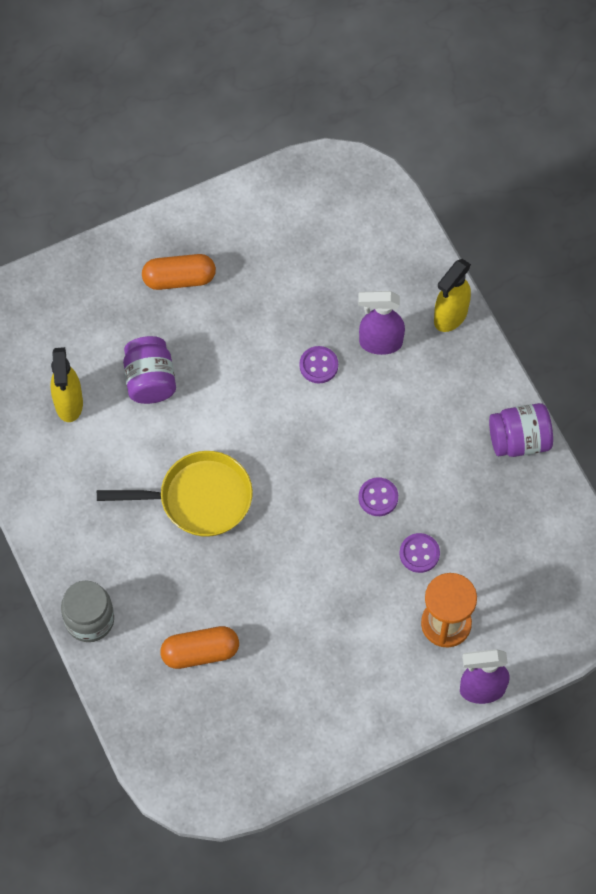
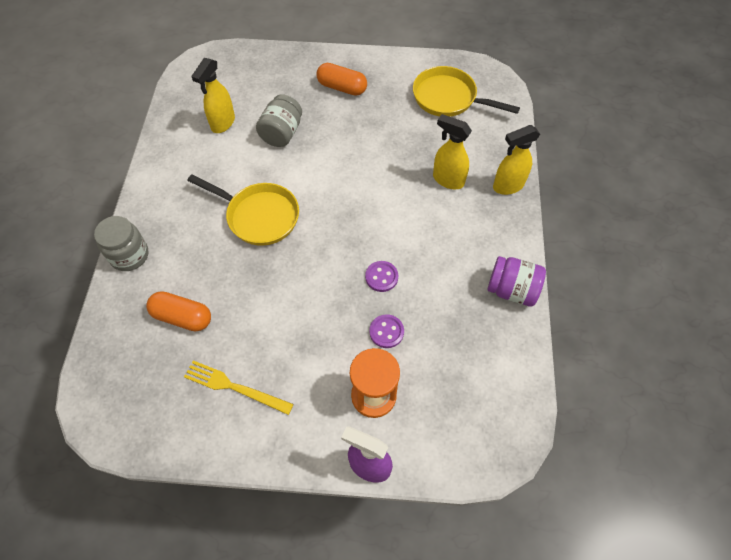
camera: 30 degrees right, 5 degrees down
(150, 380) = (282, 133): purple jar -> grey jar
(305, 691) = (234, 387): none -> yellow fork
(317, 229) = (448, 98): none -> yellow pan
(318, 365) = (396, 174): purple button -> none
(380, 343) = (447, 180): purple spray bottle -> yellow spray bottle

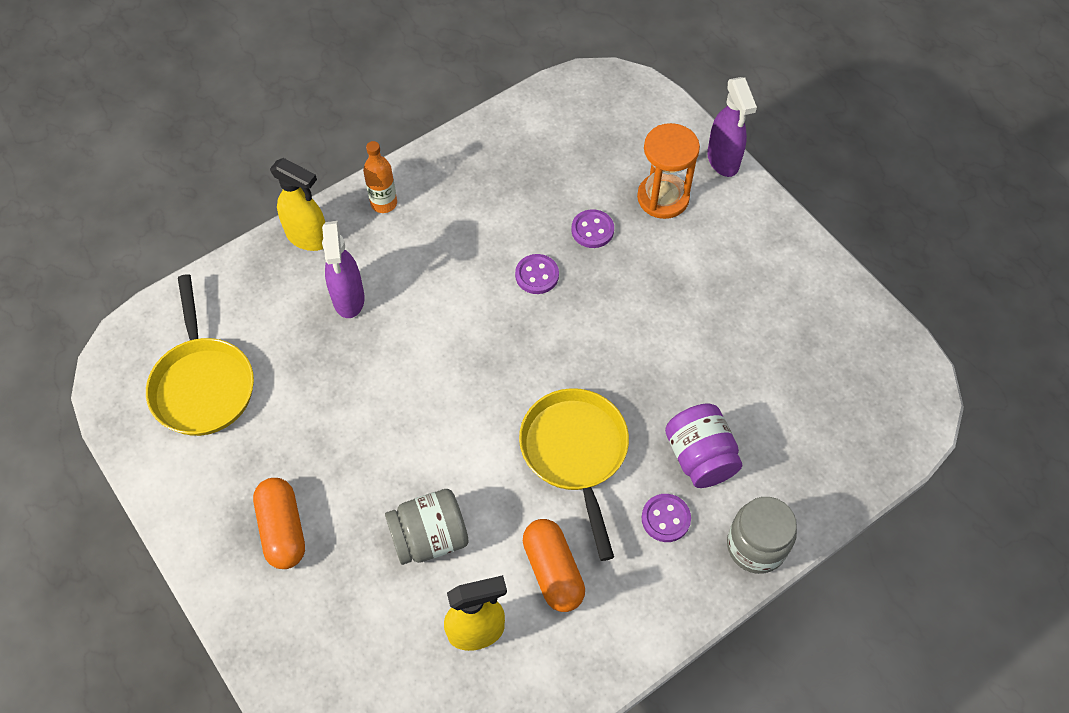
camera: 130 degrees left, 0 degrees up
(182, 317) = (760, 418): orange capsule -> orange capsule (553, 571)
(186, 228) = (665, 518): none -> purple button
(234, 387) = (771, 310): yellow fork -> none
(447, 180) = (348, 299): yellow spray bottle -> purple spray bottle
(504, 235) = (384, 203): none -> orange bottle
(512, 290) = (447, 161): purple jar -> purple jar (700, 457)

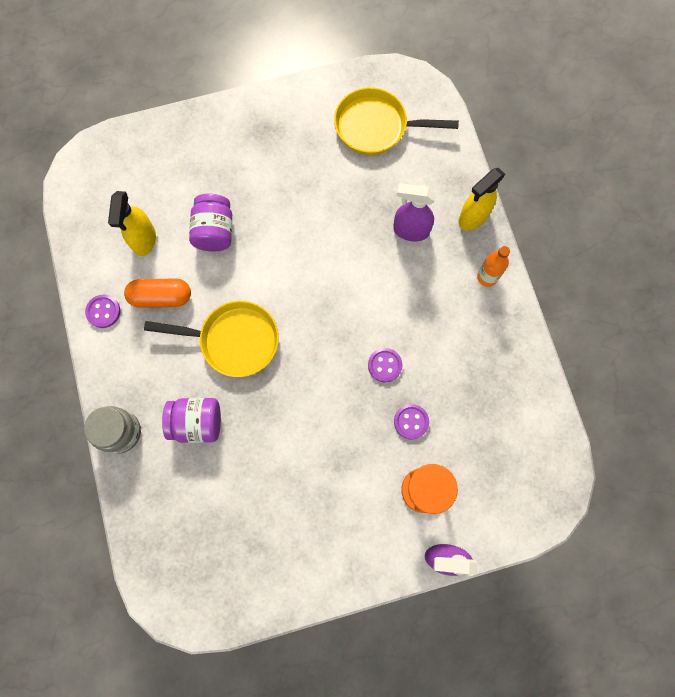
camera: 110 degrees right, 15 degrees up
(283, 529) = (255, 150): orange capsule -> none
(429, 537) = (214, 231): grey jar -> purple jar
(665, 518) = (164, 381): purple button -> purple button (103, 311)

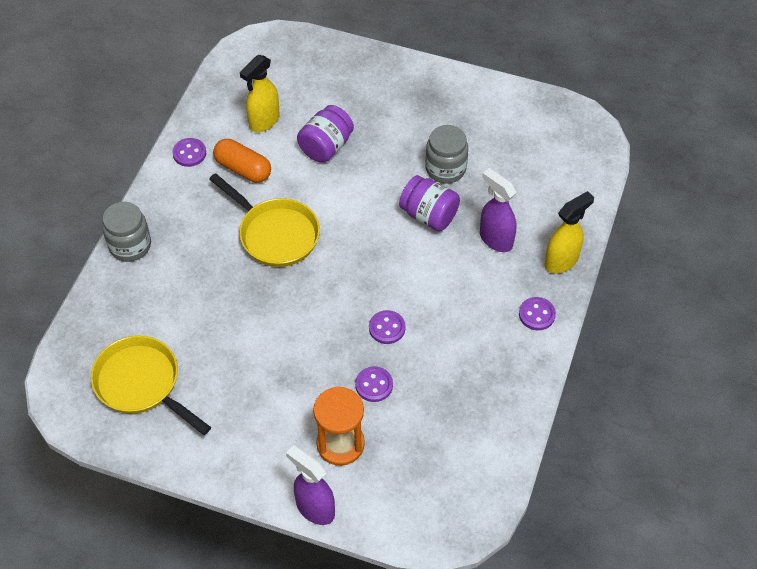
camera: 35 degrees right, 20 degrees down
(197, 422) = (195, 275): purple jar -> purple jar (429, 215)
(326, 191) = (445, 169): none -> grey jar
(376, 126) = (530, 145): yellow pan -> yellow pan (141, 384)
(473, 217) = (561, 261): yellow spray bottle -> yellow spray bottle turned 150 degrees clockwise
(487, 277) = (536, 314): orange bottle -> purple button

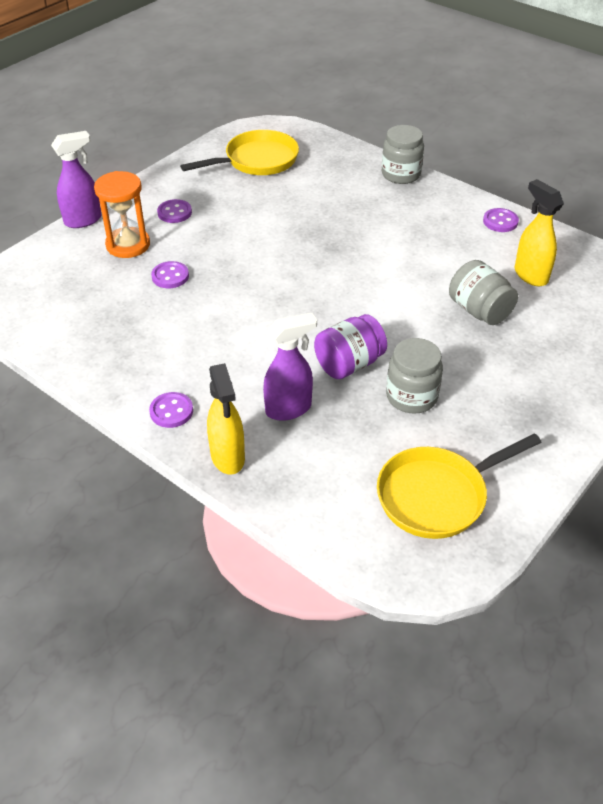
camera: 110 degrees right, 10 degrees down
(243, 169) = (467, 250): orange capsule -> none
(275, 234) = (375, 254): yellow pan -> yellow pan (437, 495)
(326, 146) = (479, 311): purple jar -> grey jar
(387, 328) = (225, 299): purple button -> purple button (174, 213)

